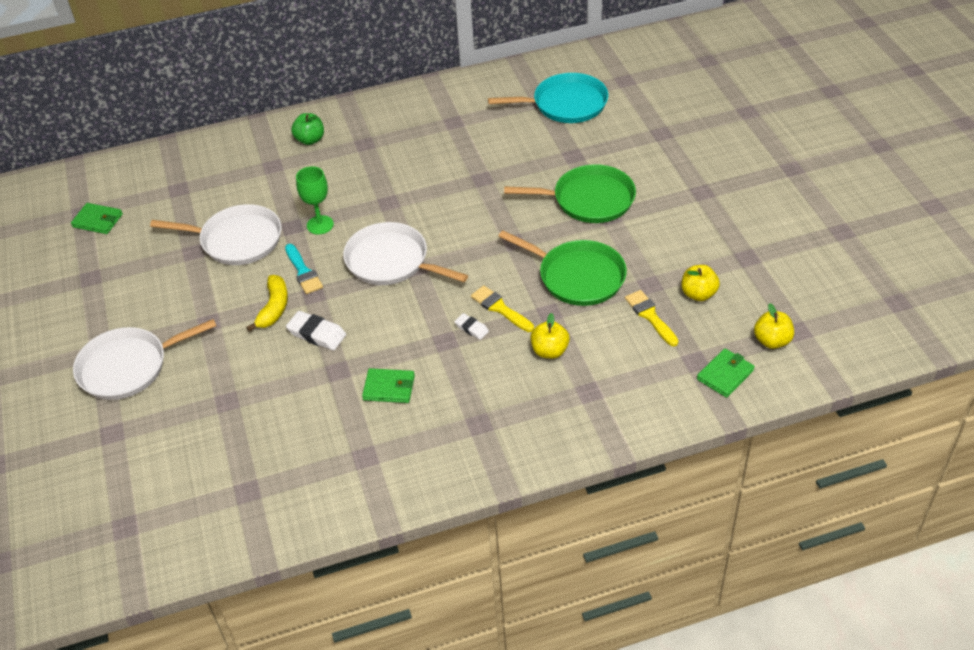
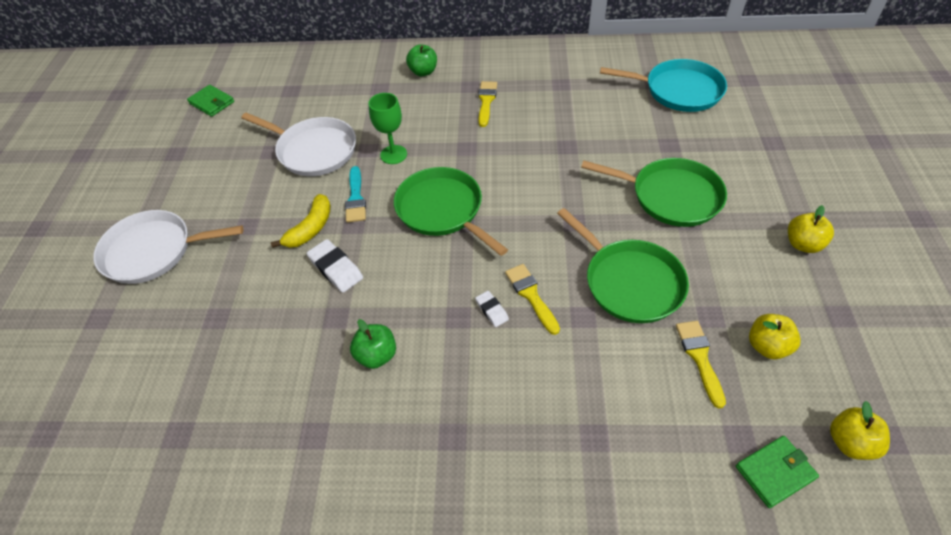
camera: 20 degrees right, 5 degrees up
(388, 155) = (486, 101): none -> yellow brush
(389, 388) = (376, 355): green wallet -> green apple
(391, 261) = (442, 210): white pan -> green pan
(549, 351) = (566, 366): yellow apple -> yellow apple (803, 244)

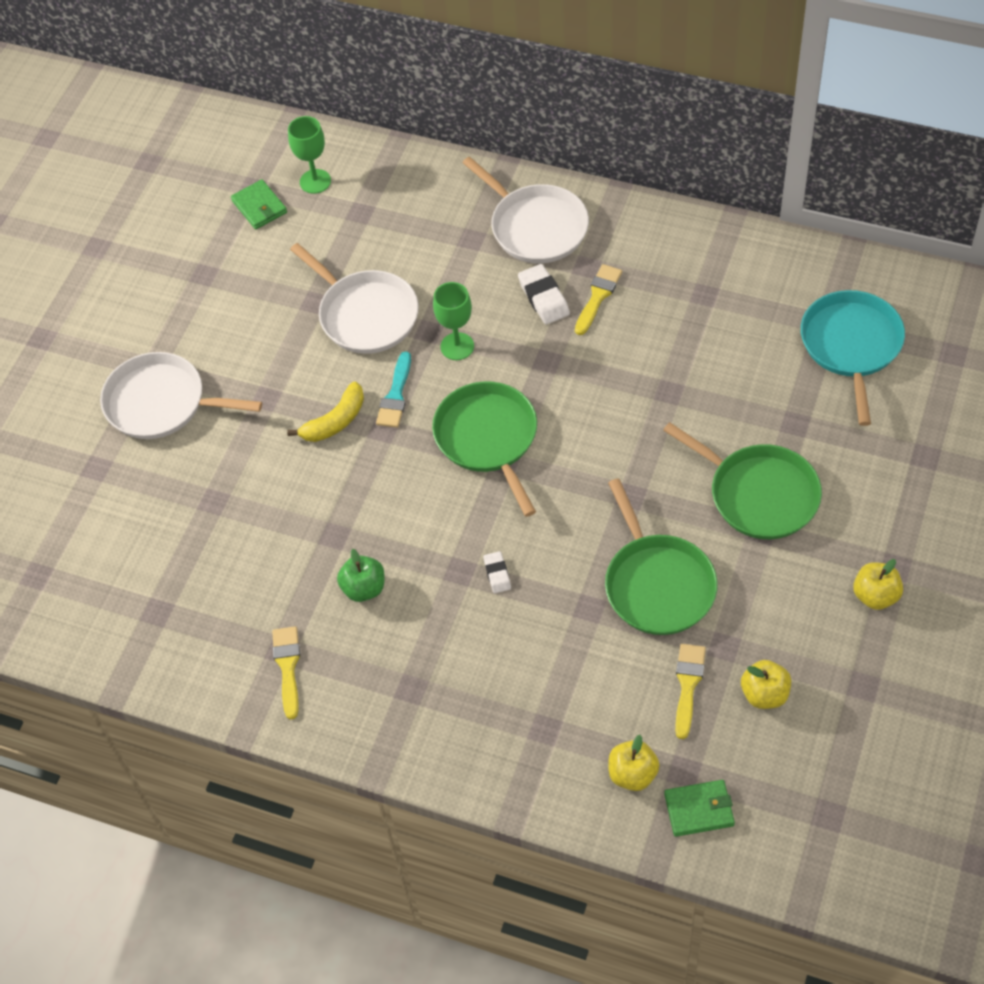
camera: 20 degrees right, 5 degrees up
(251, 79) = (315, 181): none -> green goblet
(336, 269) = (349, 479): white eraser -> white eraser (543, 298)
(423, 72) = (535, 227): green apple -> white pan
(531, 295) = (545, 569): yellow brush -> yellow brush (288, 667)
(678, 90) = (851, 346): turquoise pan -> turquoise pan turned 120 degrees counterclockwise
(850, 442) = (788, 806): yellow apple -> yellow apple (632, 774)

